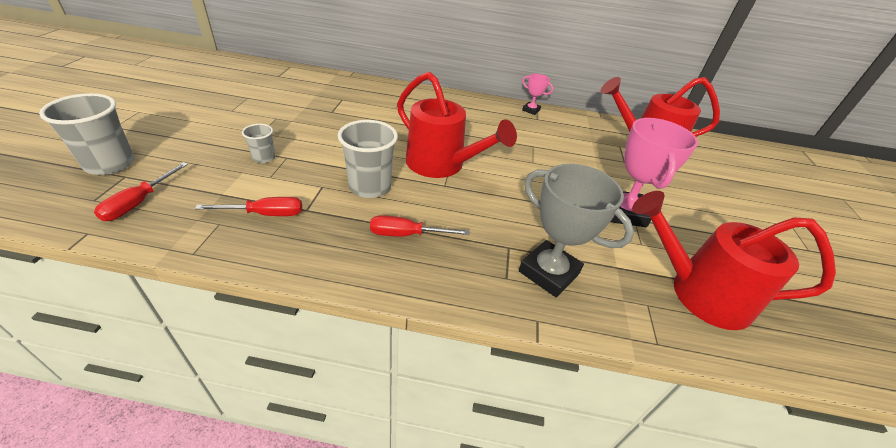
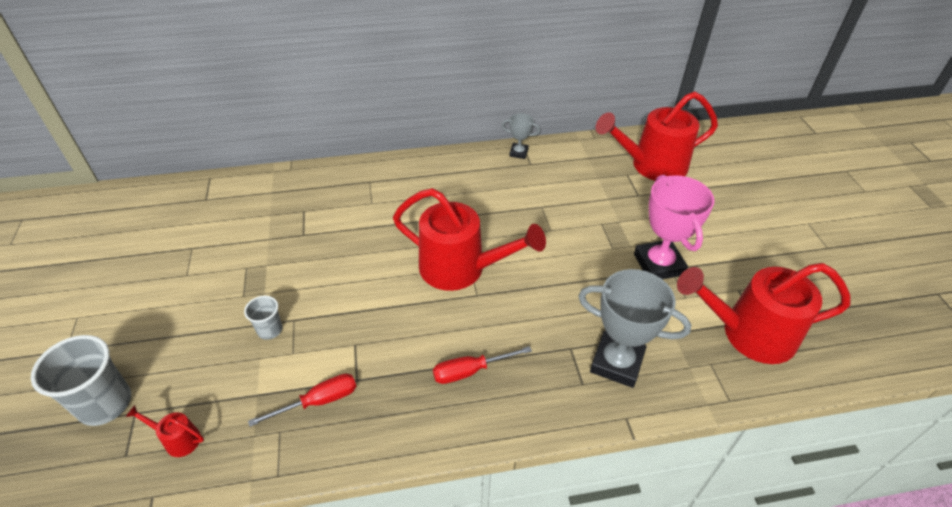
camera: 15 degrees left, 5 degrees up
(139, 202) = (177, 439): red screwdriver -> red watering can
(370, 187) = (404, 326): grey cup -> none
(531, 110) = (518, 153): pink trophy -> grey trophy

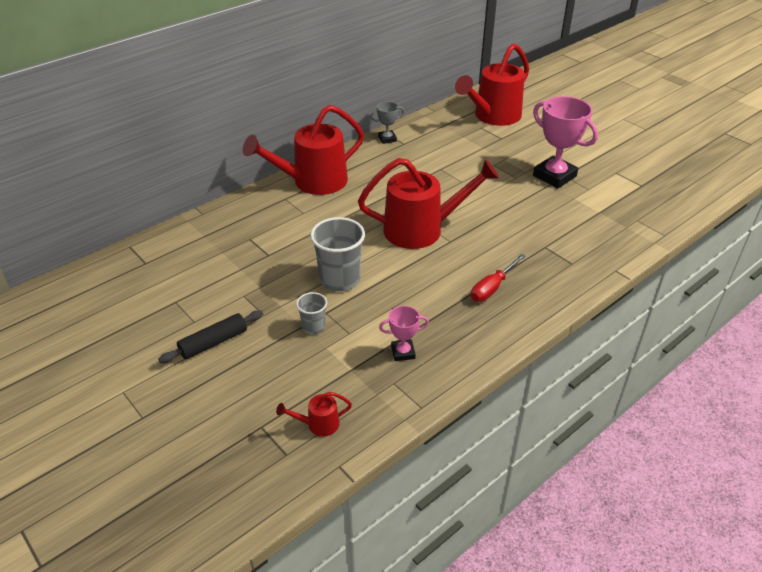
camera: 30 degrees left, 5 degrees down
(105, 404) = (227, 433): grey cup -> grey cup (339, 279)
(180, 304) = (213, 342): none -> black rolling pin
(318, 401) = (403, 352): red screwdriver -> pink trophy
(616, 363) = (581, 243): grey trophy -> none
(747, 334) = (643, 195): red watering can -> red watering can (312, 182)

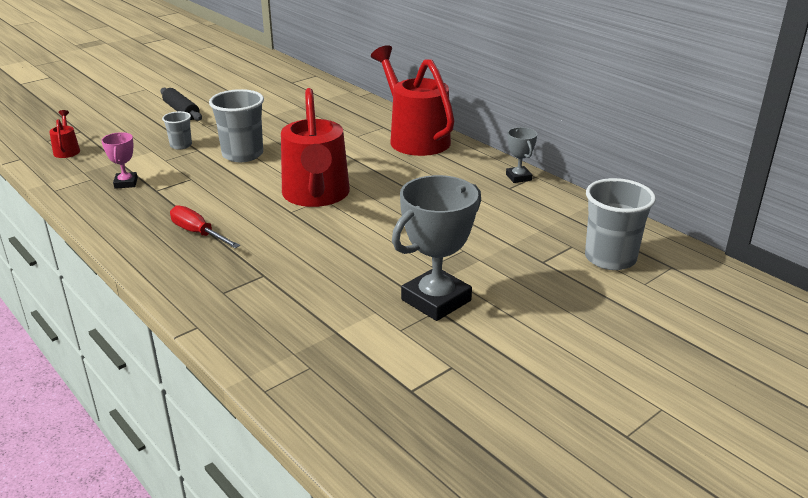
camera: 90 degrees right, 10 degrees down
(493, 117) = (610, 258): red watering can -> grey cup
(554, 176) = (436, 300): pink trophy -> grey trophy

